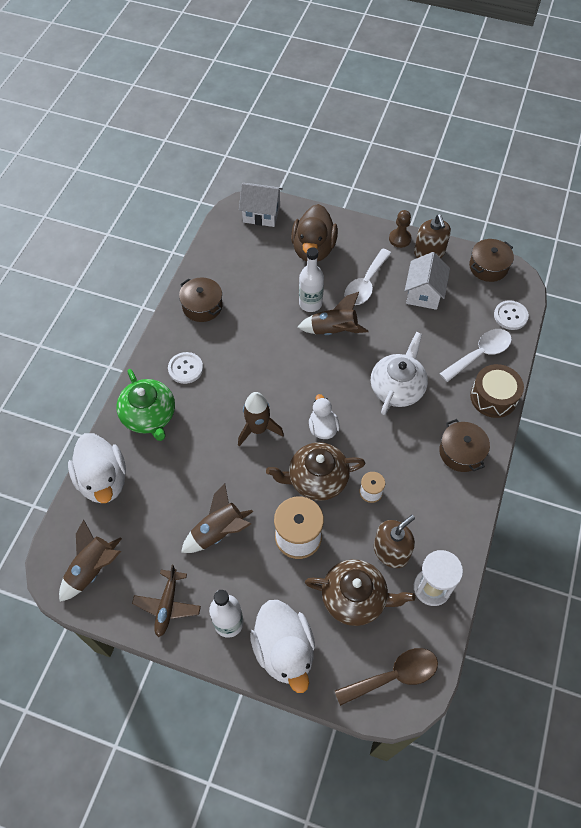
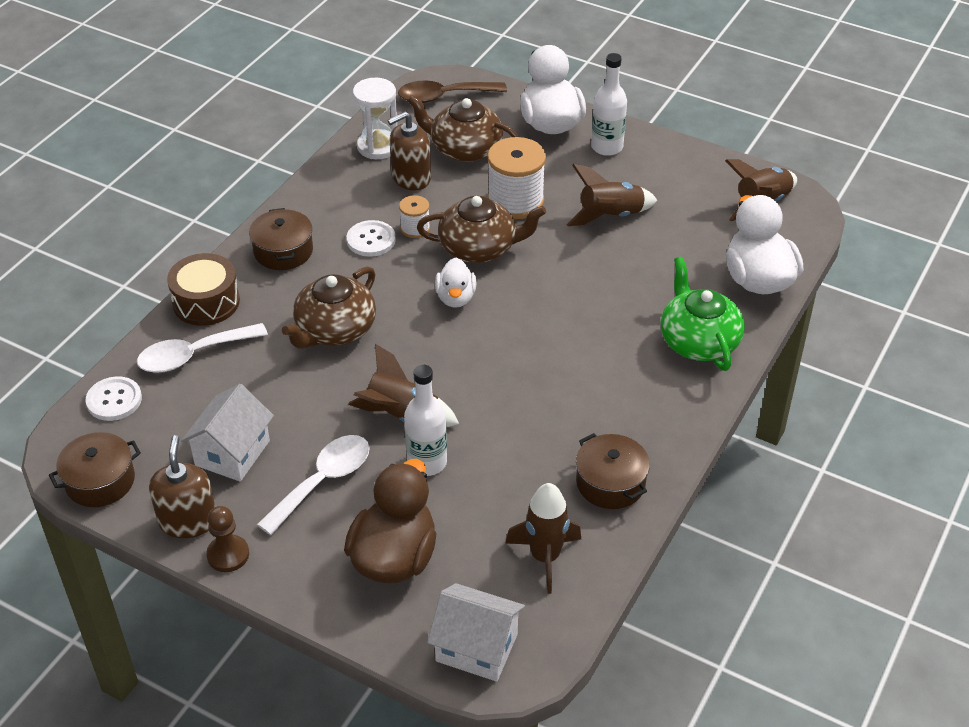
camera: 170 degrees left, 15 degrees down
(167, 605) = (673, 166): brown plane -> none
(185, 368) = (643, 394): white button -> white button (371, 240)
(258, 429) = (545, 307): brown rocket -> brown rocket (545, 557)
(397, 387) = (334, 330): white teapot -> brown teapot

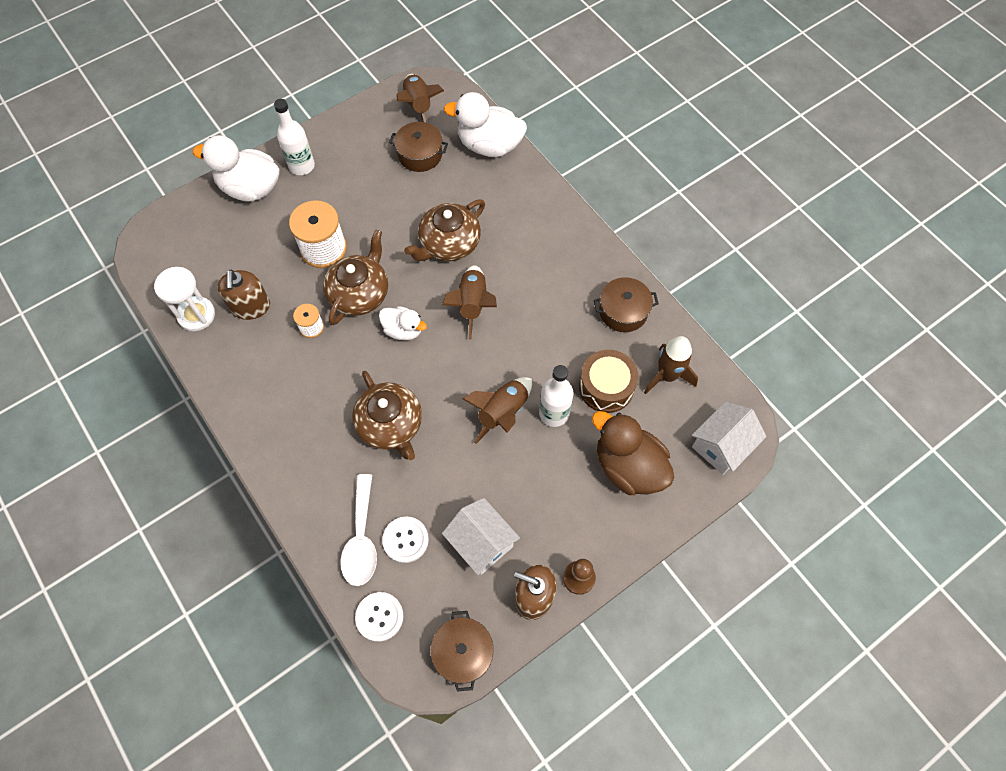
camera: 65 degrees left, 20 degrees up
(206, 302) = (305, 509): brown drum -> brown drum (606, 387)
(283, 251) = (279, 430): brown pot -> brown pot (420, 154)
(323, 481) = (539, 488): white spoon -> none
(371, 240) = (305, 362): white button -> white button (405, 540)
(444, 96) = (166, 244): brown spoon -> none
(465, 149) = (241, 256): brown teapot -> brown teapot (449, 244)
(611, 216) = (377, 197): brown rocket -> brown rocket (472, 304)
(698, 341) = (526, 205): green teapot -> none

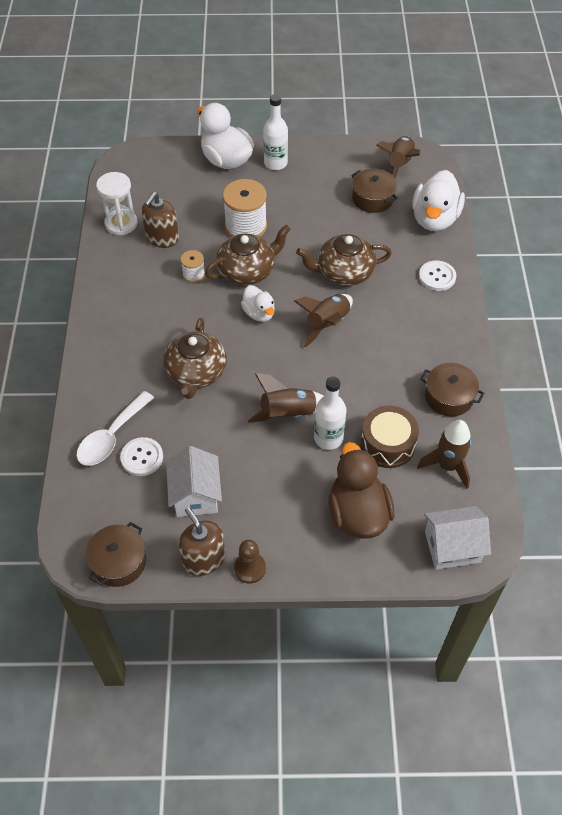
camera: 35 degrees right, 10 degrees down
(379, 617) = (80, 497): white button -> white button (437, 277)
(489, 145) = (434, 219): white duck -> white duck turned 120 degrees counterclockwise

